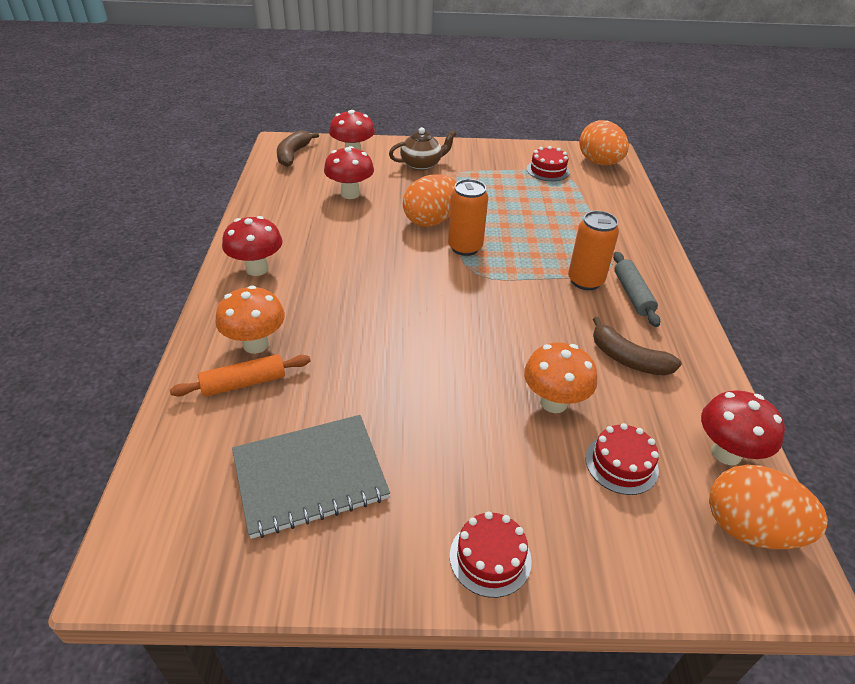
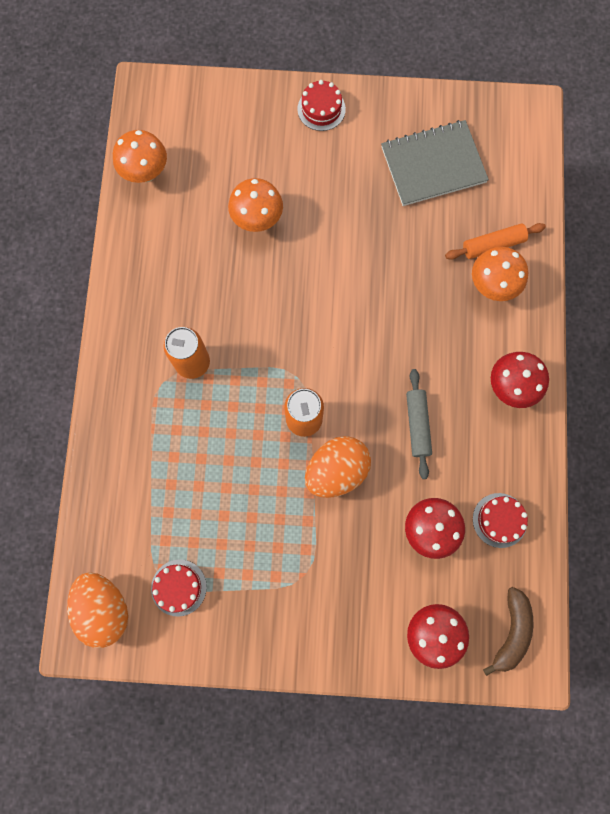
camera: 175 degrees left, 35 degrees up
(422, 164) = (341, 604): brown teapot -> none
(621, 464) = (223, 167): red cake -> red cake (499, 520)
(628, 359) = (185, 262): brown banana -> none
(632, 295) = (153, 342): grey rolling pin -> grey rolling pin (417, 425)
(726, 453) = (146, 173): red mushroom -> orange mushroom
(749, 529) = (157, 120): orange egg -> none

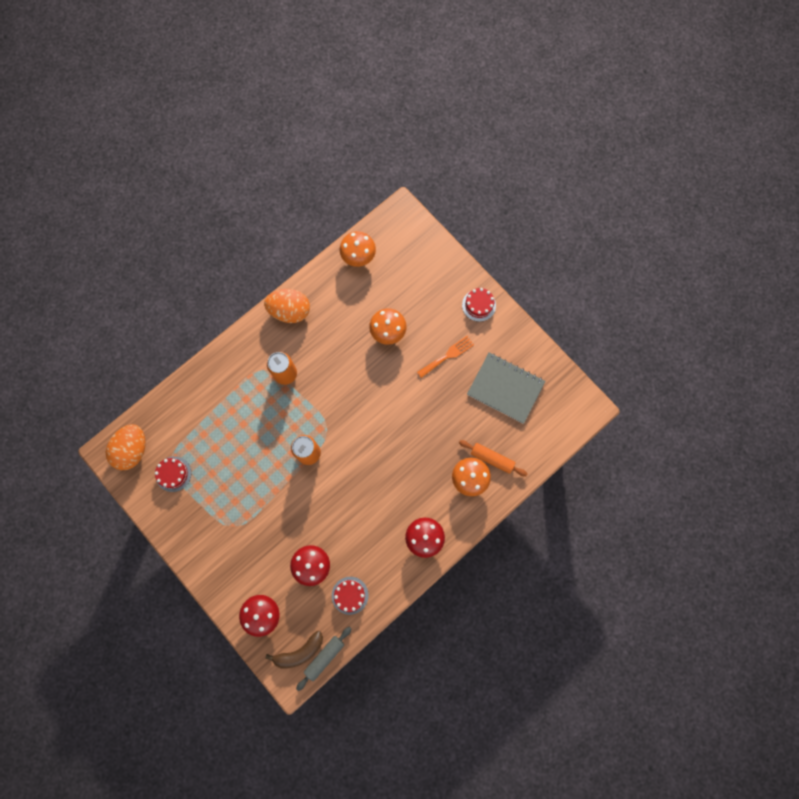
camera: 45 degrees right, 0 degrees up
(336, 470) = (298, 493): orange egg -> orange egg (290, 311)
(342, 186) = (447, 355): none -> orange fork
(417, 425) = (359, 510): grey rolling pin -> grey rolling pin (324, 657)

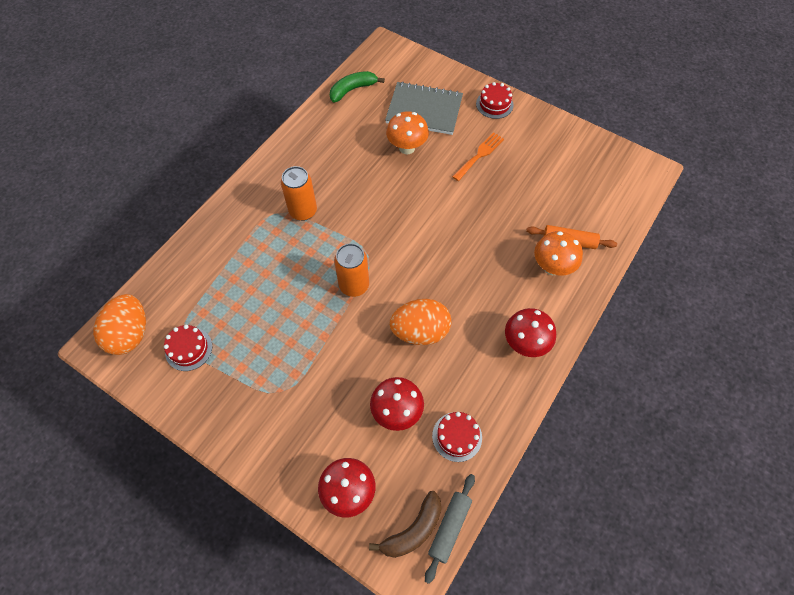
camera: 15 degrees left, 15 degrees down
(290, 311) = (291, 151): orange egg -> orange egg (420, 331)
(358, 257) = (352, 90): orange mushroom -> green banana
(505, 388) = (554, 171): grey notebook -> grey notebook (424, 110)

